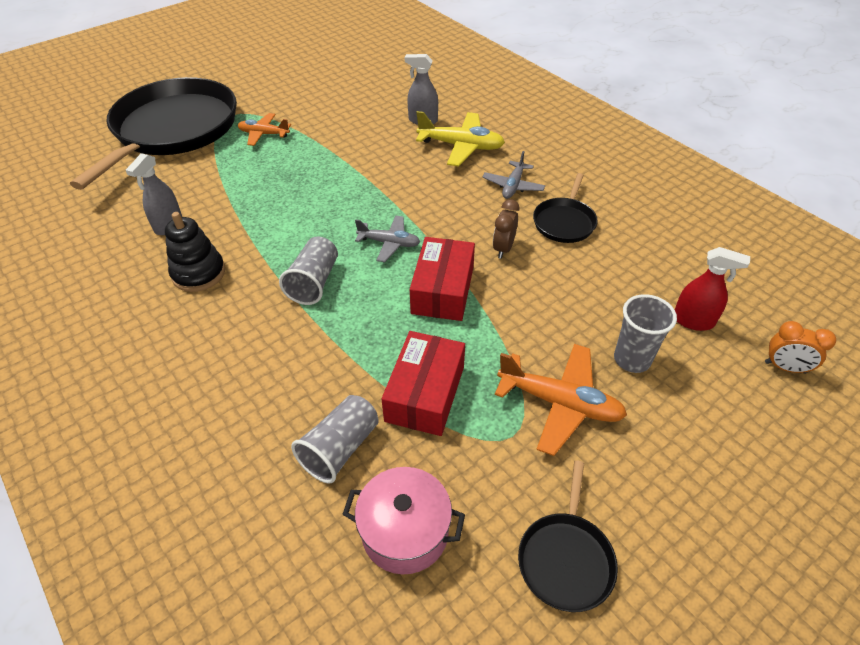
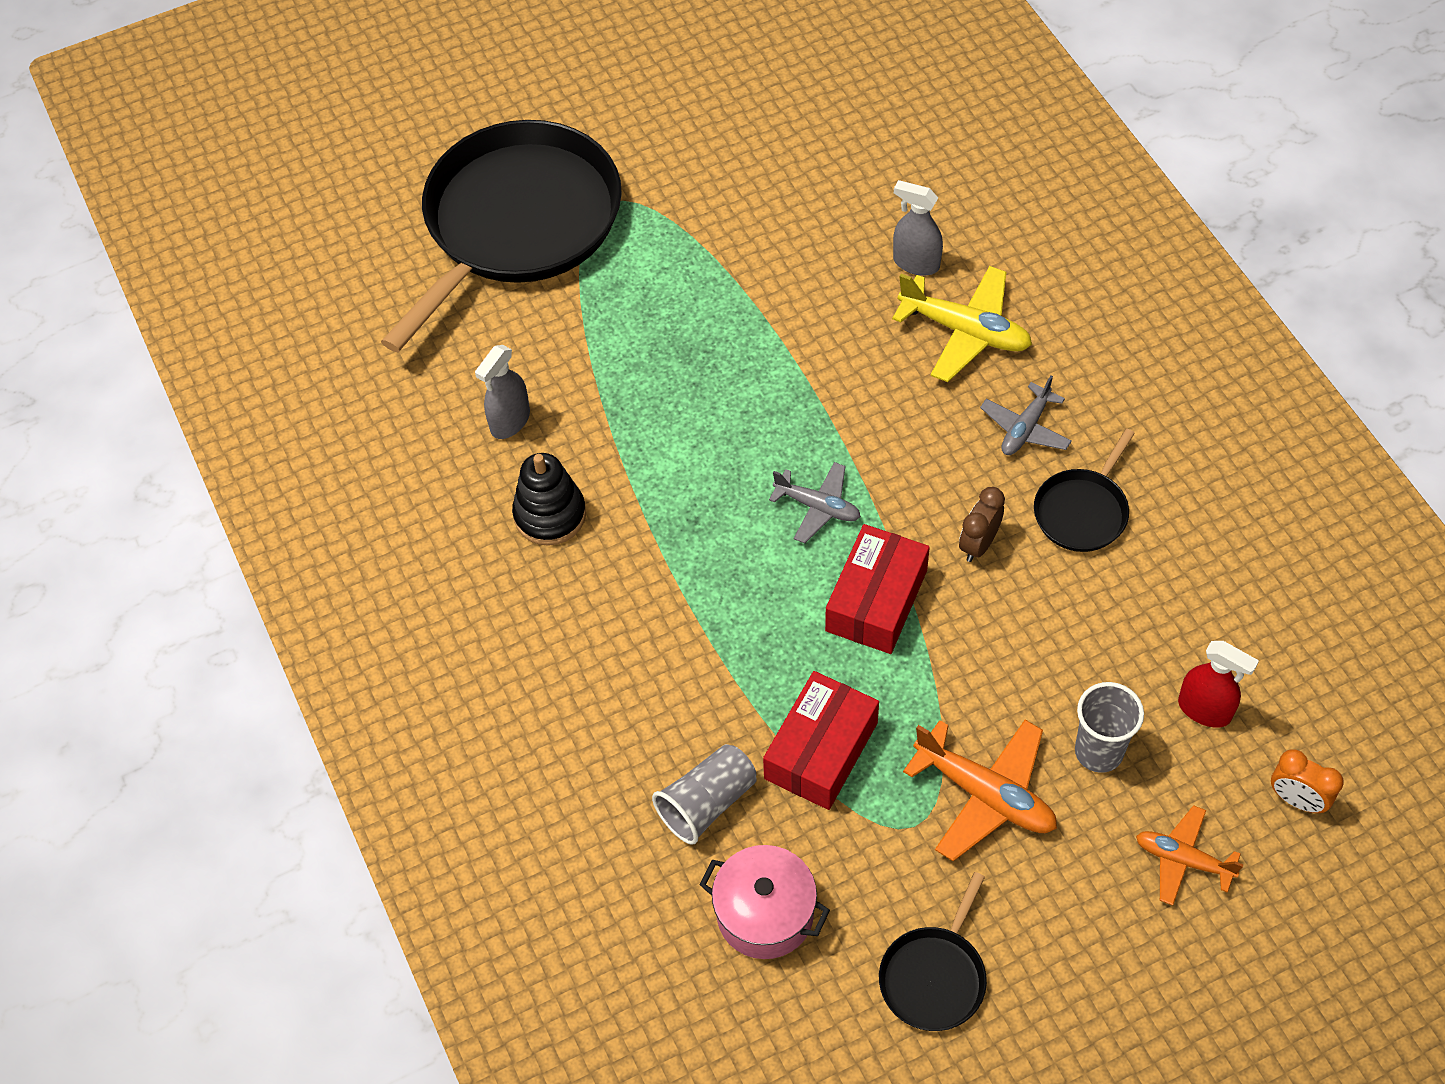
camera: 15 degrees right, 10 degrees up
(264, 134) = (657, 255): orange plane -> orange plane (1183, 860)
(314, 282) = (703, 557): grey cup -> none

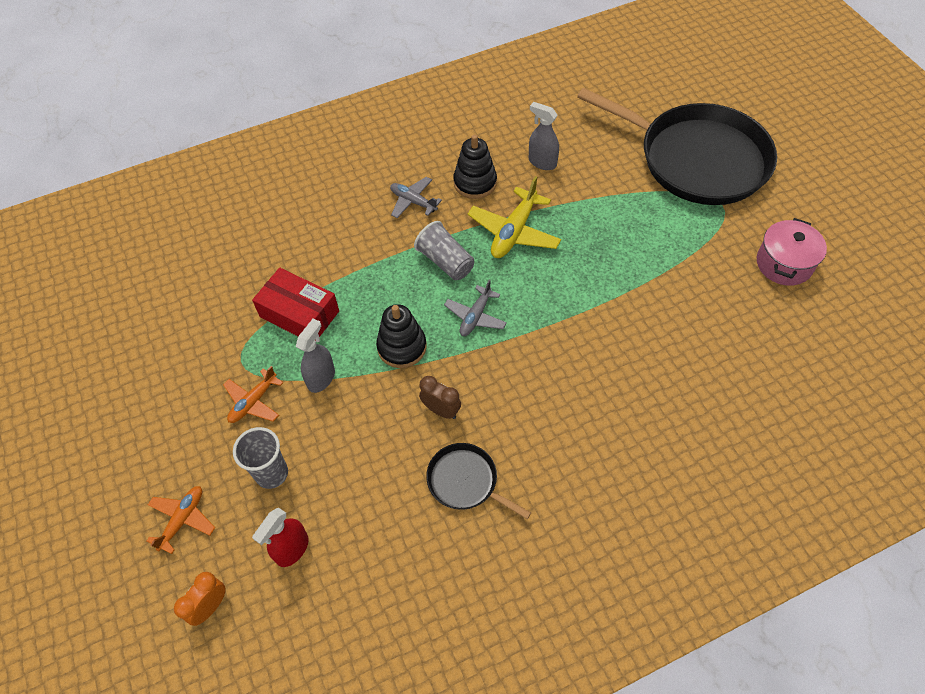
camera: 90 degrees right, 0 degrees up
(707, 803) = (276, 258): grey cup -> grey cup (445, 262)
(765, 914) = (202, 285): pink pot -> pink pot (784, 264)
(876, 600) = (402, 347): red box -> black stacking toy
(916, 263) = (690, 383): grey spray bottle -> grey spray bottle (321, 378)
(934, 977) = (143, 367): black pan -> none
(965, 331) = (627, 413): yellow plane -> yellow plane (514, 232)
(985, 795) = (253, 402): orange plane -> orange plane, size x0.63
(1025, 428) = (539, 448): grey plane -> grey plane (413, 201)

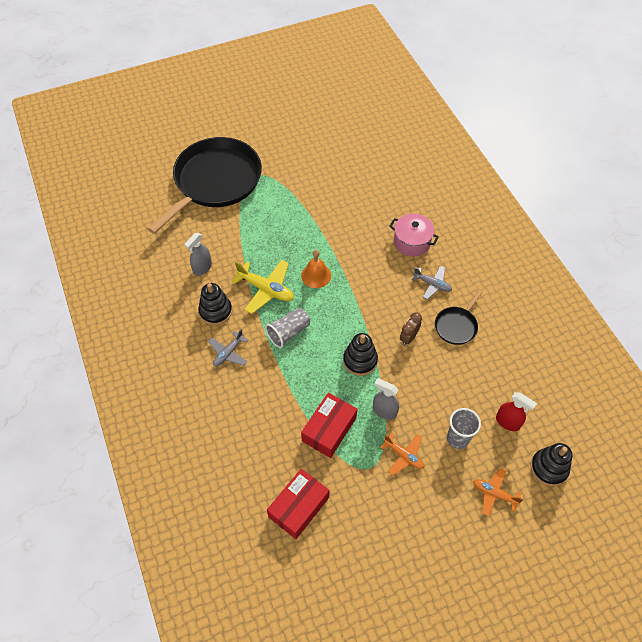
camera: 90 degrees left, 0 degrees up
(201, 287) = (298, 507): none -> red box
(210, 606) = (549, 468): orange clock -> black stacking toy
(475, 316) = (337, 316): grey plane -> grey plane (432, 284)
(544, 288) = (316, 275): none -> orange bell
(784, 264) = (306, 154): pink pot -> pink pot (412, 242)

